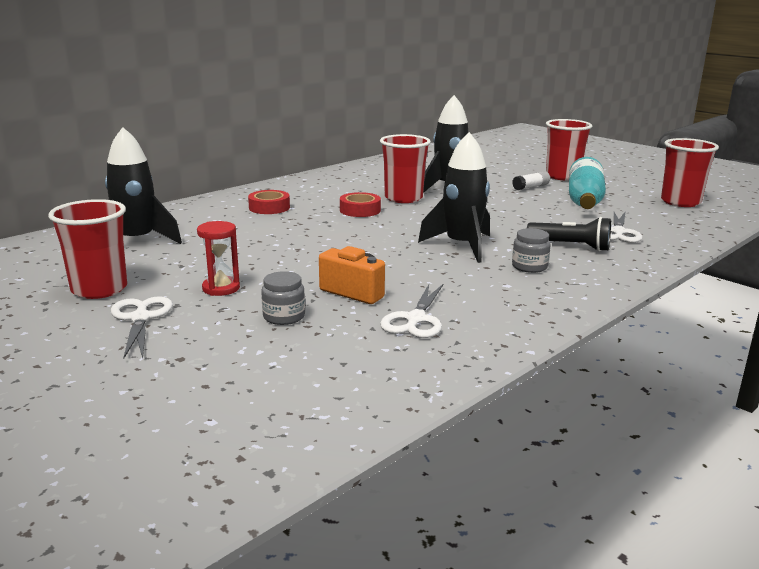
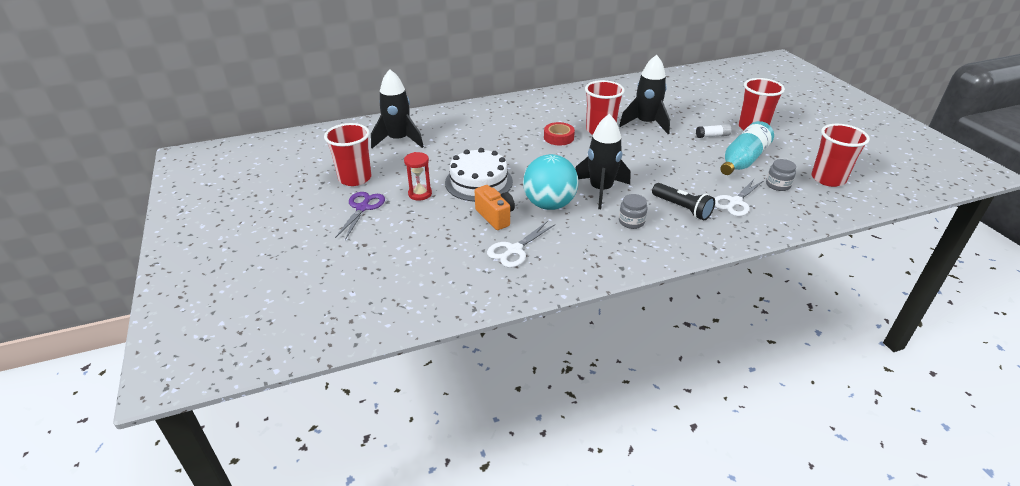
camera: 25 degrees right, 15 degrees up
(141, 318) = (362, 208): white scissors -> purple scissors
(269, 207) = (499, 122): red tape -> none
(284, 316) = (439, 227): grey jar -> grey jar (778, 185)
(296, 263) = (478, 182): none -> white cake
(413, 269) = (549, 204): none -> turquoise ball

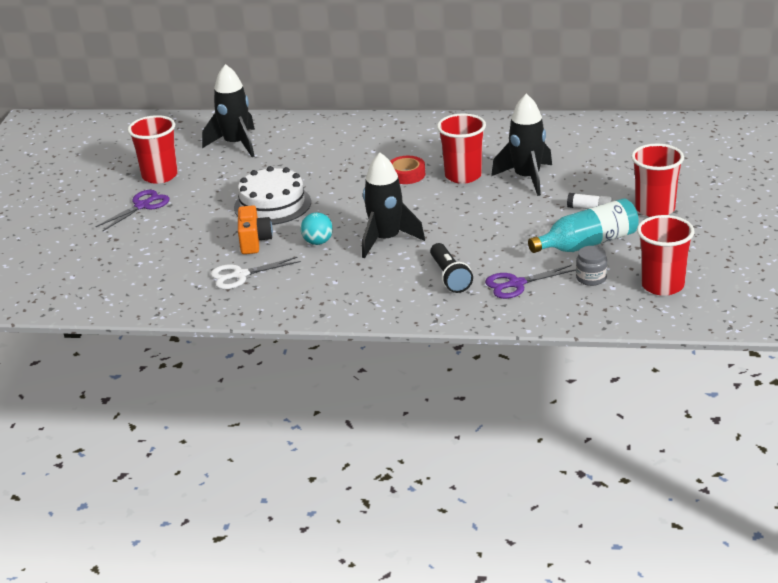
camera: 30 degrees right, 5 degrees down
(420, 194) = (205, 204): red hourglass -> none
(549, 204) = (318, 242): turquoise ball -> turquoise ball, size x0.53
(631, 222) = (381, 277): grey jar -> none
(735, 202) = (516, 284): white scissors -> purple scissors

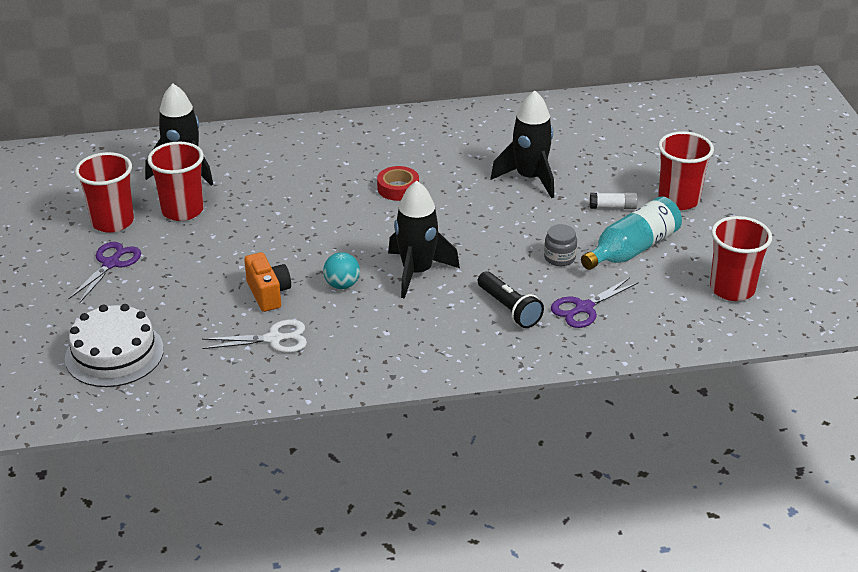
camera: 20 degrees left, 5 degrees up
(240, 275) = (274, 339): white scissors -> white scissors turned 150 degrees counterclockwise
(272, 205) = (266, 243): white cake -> white cake (114, 354)
(463, 175) = (460, 182): red cup -> red cup (182, 210)
(591, 278) = (657, 290): grey jar -> grey jar (559, 258)

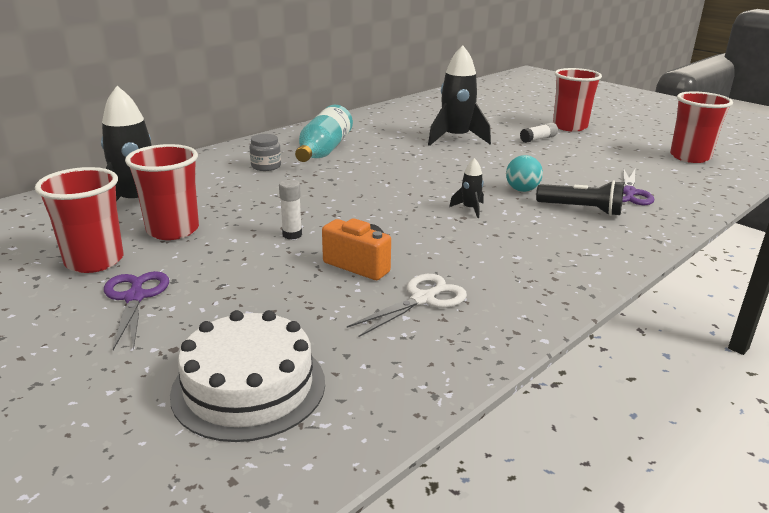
camera: 35 degrees left, 10 degrees down
(255, 246) = (292, 235): none -> white glue stick
(342, 285) = (420, 236): turquoise ball -> turquoise ball (522, 190)
(398, 188) = (366, 166): red tape -> none
(417, 272) = (470, 209): black rocket -> black rocket, size x0.46
(559, 258) = (556, 171): grey jar -> grey jar (266, 166)
(632, 249) = (593, 155): turquoise bottle -> turquoise bottle (324, 150)

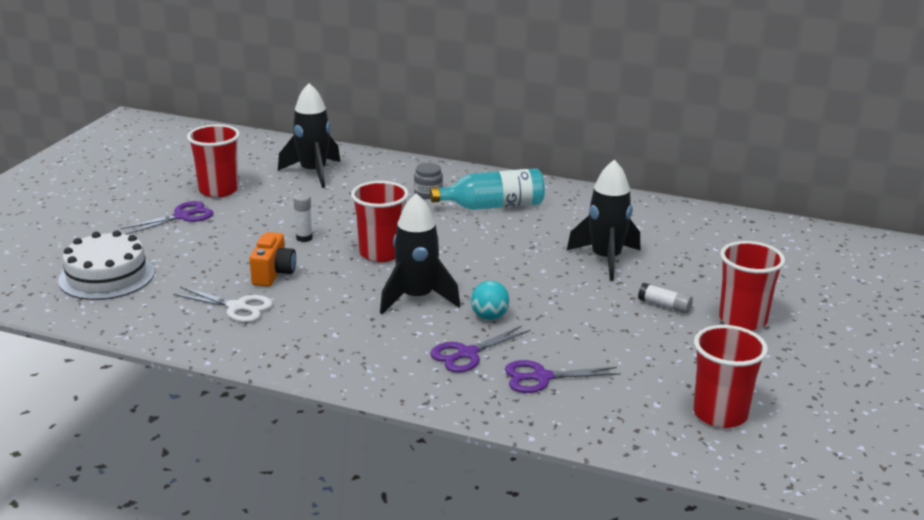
camera: 65 degrees right, 0 degrees up
(173, 230) = (279, 198): red cup -> red cup (381, 253)
(470, 209) = (417, 298): black rocket -> black rocket, size x2.17
(581, 209) = (467, 354): black flashlight -> purple scissors

